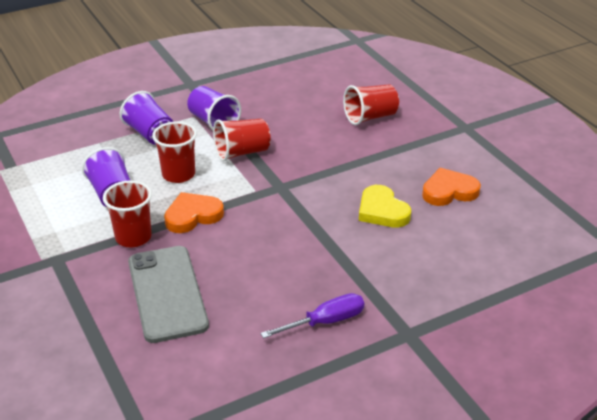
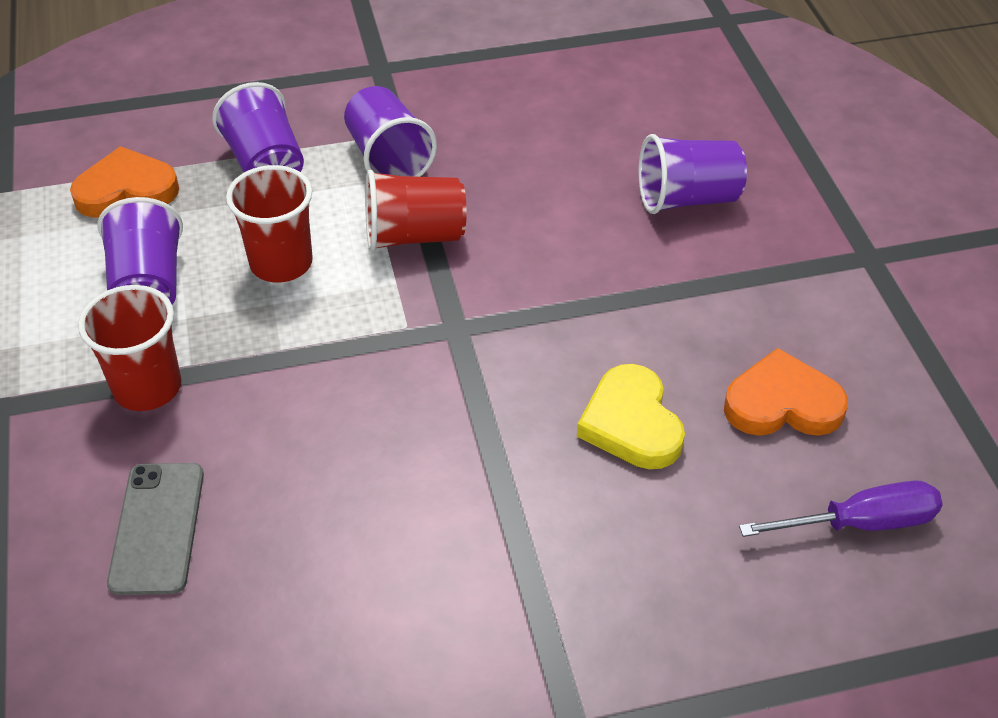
camera: 15 degrees right, 10 degrees up
(167, 293) = (157, 528): grey phone -> grey phone, size x0.63
(193, 216) = (271, 361): orange heart -> orange heart (126, 190)
(325, 322) = (424, 665): purple screwdriver -> purple screwdriver (861, 523)
(370, 117) = (687, 199): red cup -> purple cup

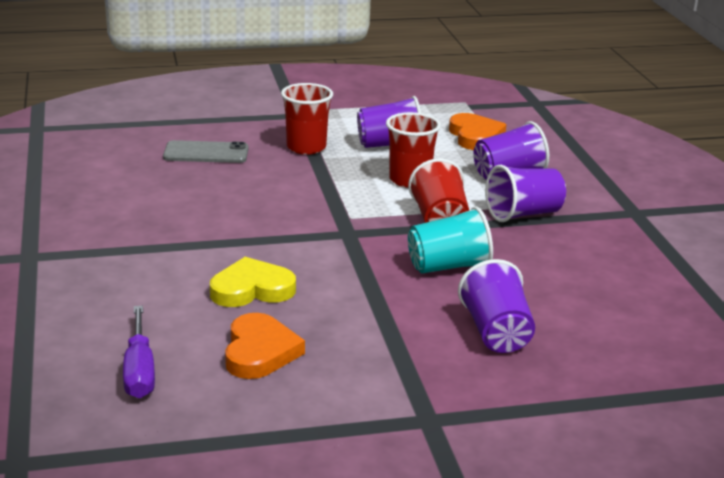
camera: 90 degrees right, 20 degrees down
(539, 231) = (448, 266): none -> turquoise cup

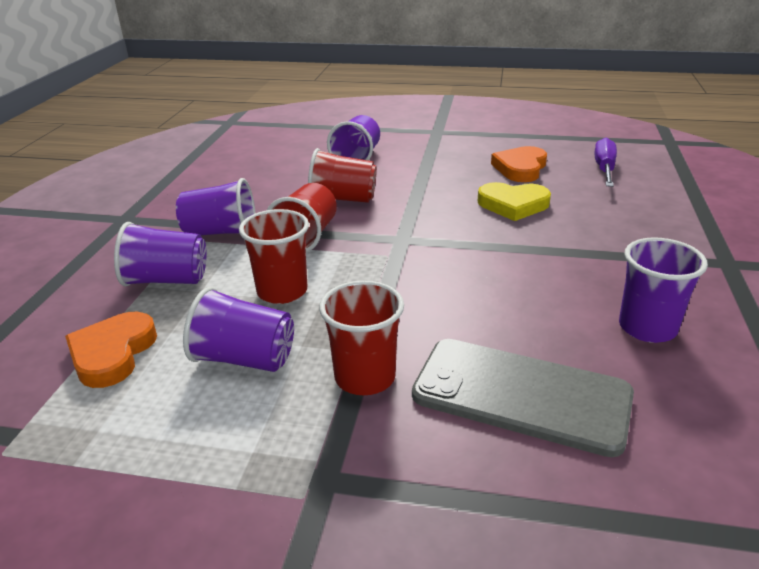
camera: 155 degrees left, 5 degrees up
(119, 196) = (647, 328): none -> purple cup
(206, 153) = (521, 395): grey phone -> grey phone, size x1.59
(448, 266) = (342, 199): turquoise cup -> red cup

